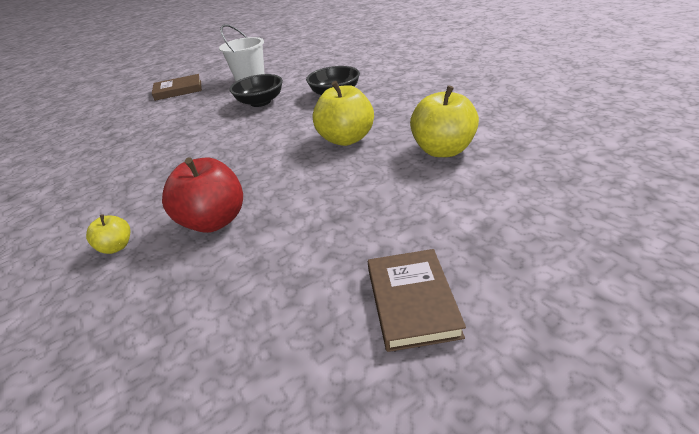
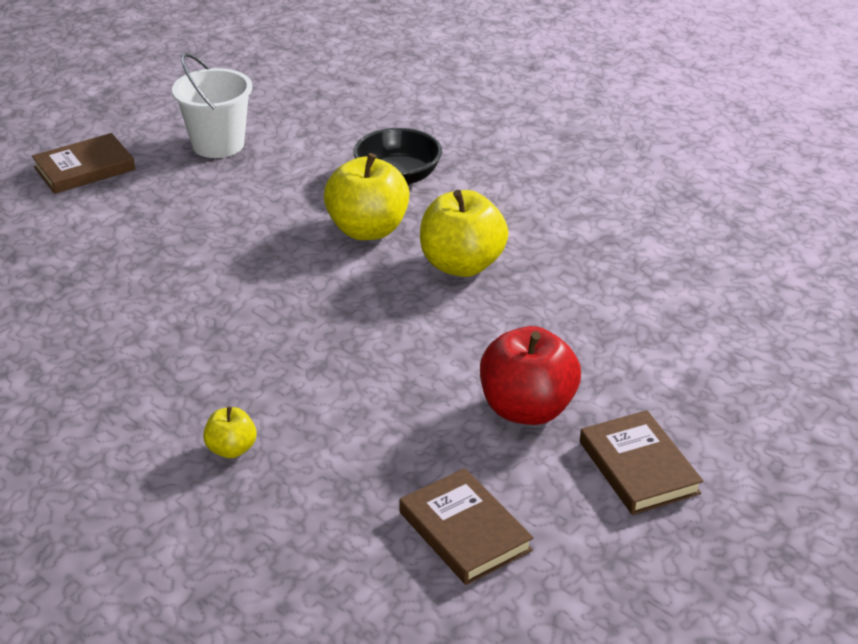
camera: 20 degrees left, 0 degrees up
(214, 221) = (346, 403): red apple -> red apple (527, 409)
(228, 344) = (465, 531): none -> brown book
(260, 102) = (273, 196): black bowl -> none
(443, 150) = (607, 278): yellow apple -> yellow apple (367, 230)

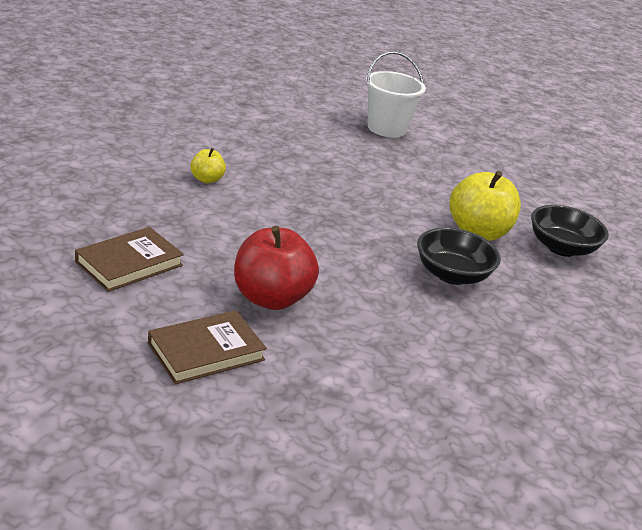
camera: 75 degrees right, 5 degrees down
(84, 168) = (488, 128): brown book -> none
(218, 144) = (552, 172): white bucket -> white bucket (386, 128)
(462, 265) = (452, 275): yellow apple -> black bowl

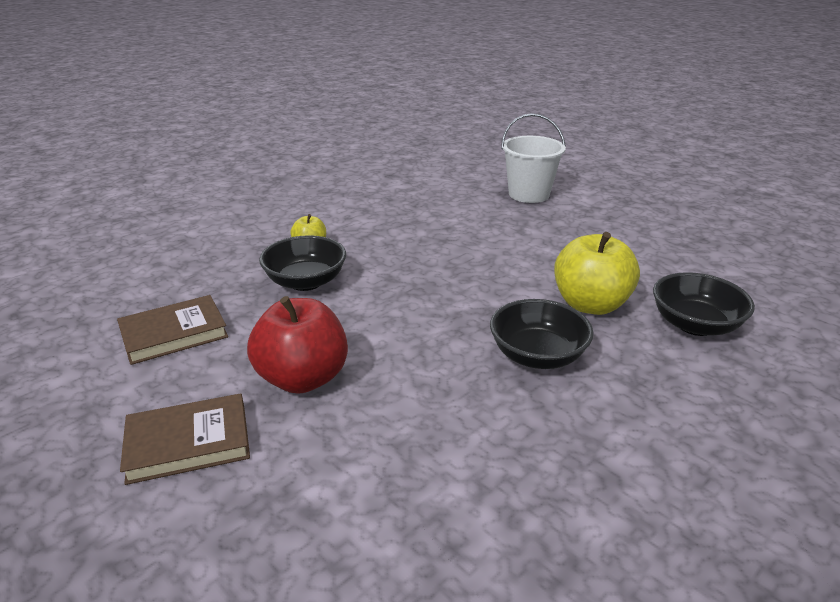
camera: 20 degrees right, 0 degrees up
(223, 214) = (306, 282): none -> black bowl

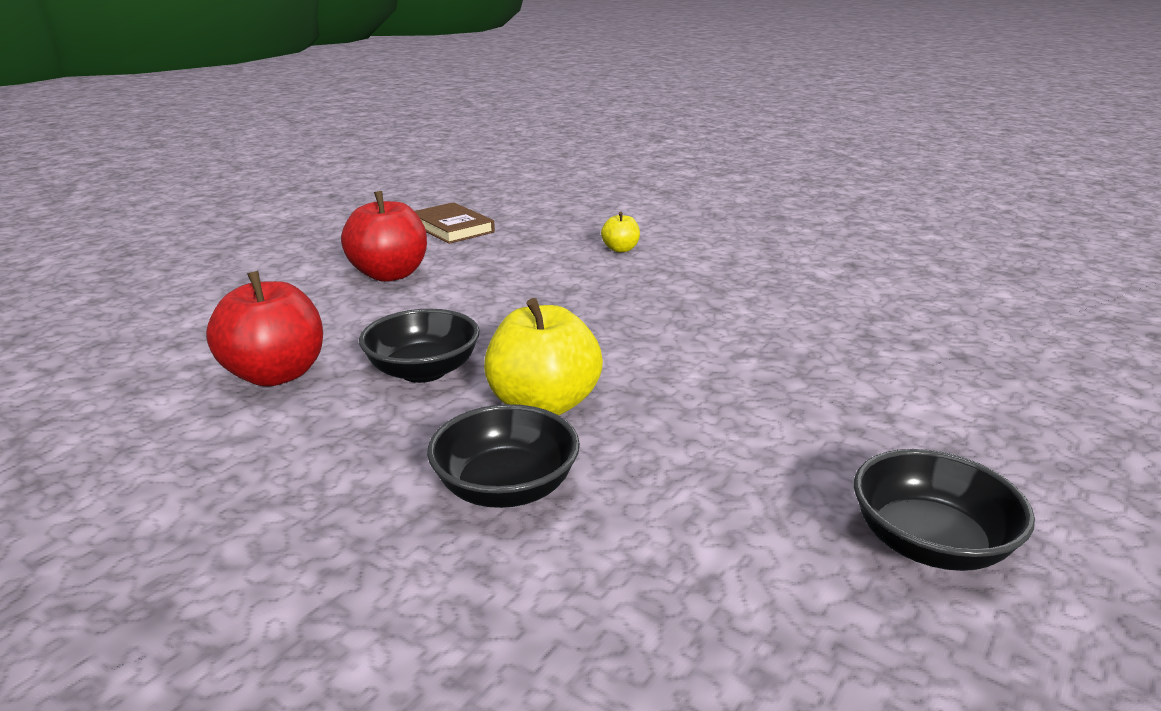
camera: 80 degrees right, 5 degrees down
(188, 443) = (318, 253): brown book -> none
(306, 282) = (547, 256): black bowl -> black bowl (929, 543)
(529, 194) = (882, 356): white bucket -> none
(540, 445) = (276, 374): none -> red apple

